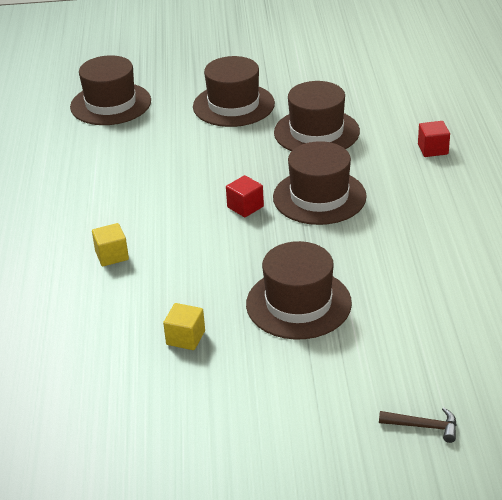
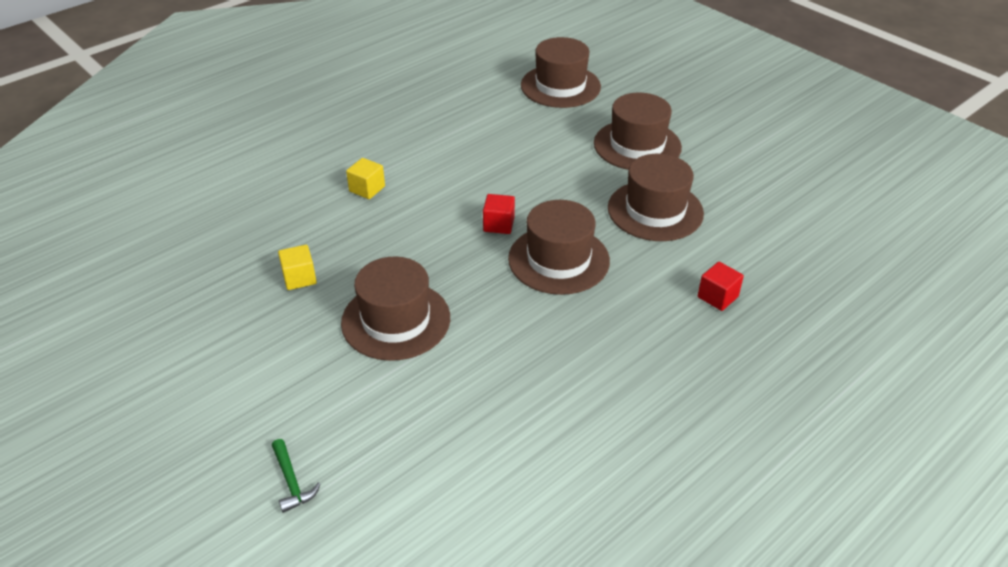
camera: 50 degrees right, 5 degrees up
(423, 426) = (292, 481): brown hammer -> green hammer

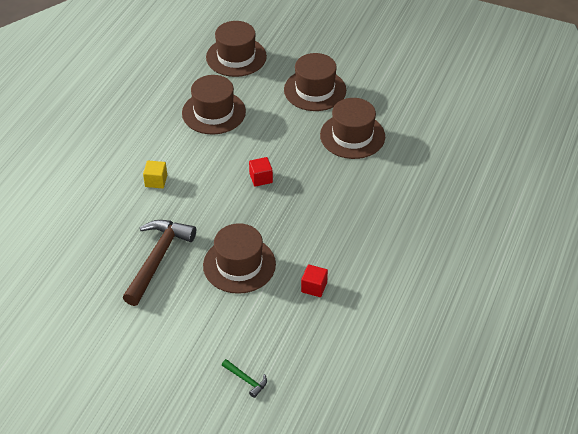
camera: 25 degrees left, 5 degrees up
(299, 278) = (157, 259): yellow cube -> brown hammer
(558, 260) = (313, 190): brown hat -> brown hat (213, 112)
(717, 297) = (419, 183): red cube -> red cube (314, 287)

